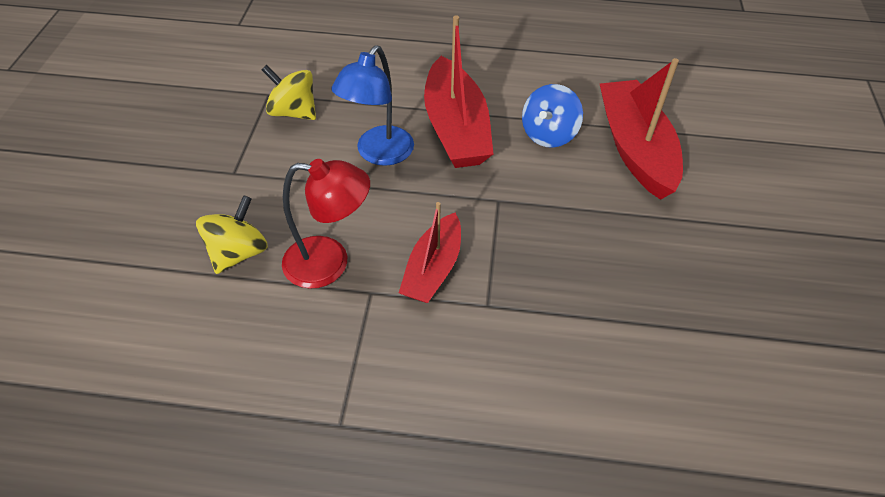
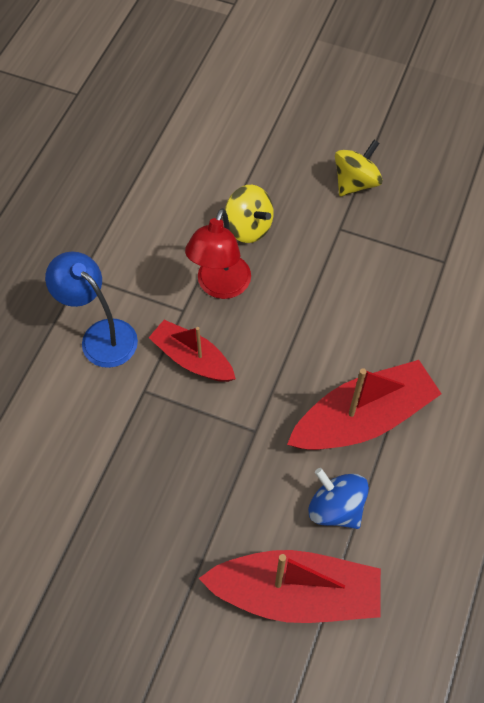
camera: 105 degrees right, 10 degrees up
(293, 112) = (413, 280): yellow spinning top -> yellow spinning top (355, 183)
(379, 154) = (339, 342): blue lamp -> blue lamp (101, 335)
(456, 128) = (363, 418): red boat -> red boat turned 150 degrees clockwise

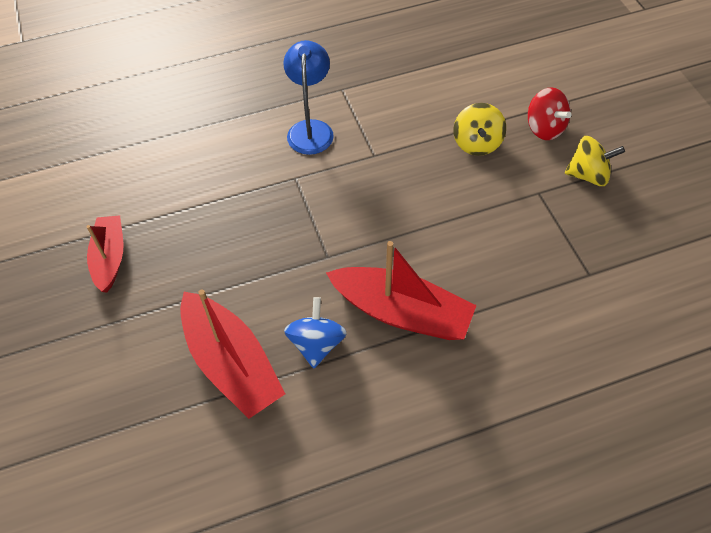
camera: 50 degrees right, 5 degrees down
(192, 359) = (344, 185): red boat -> red boat (110, 258)
(220, 286) = (414, 161): red lamp -> none
(281, 170) = (544, 128): none -> red spinning top

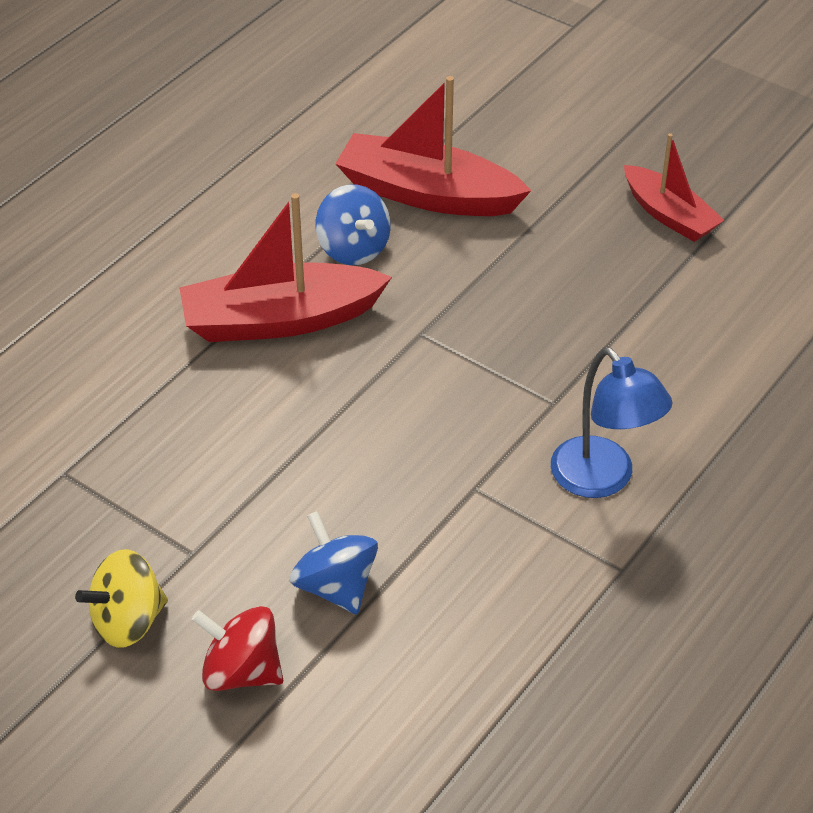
camera: 145 degrees right, 10 degrees down
(477, 143) = (335, 586): yellow spinning top -> blue spinning top

